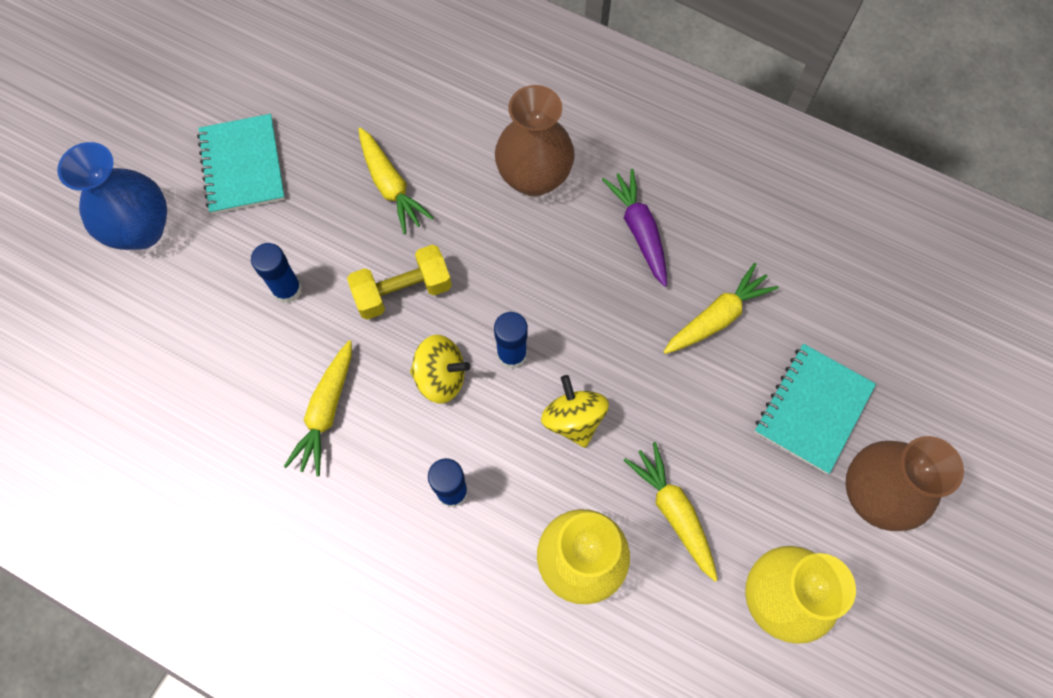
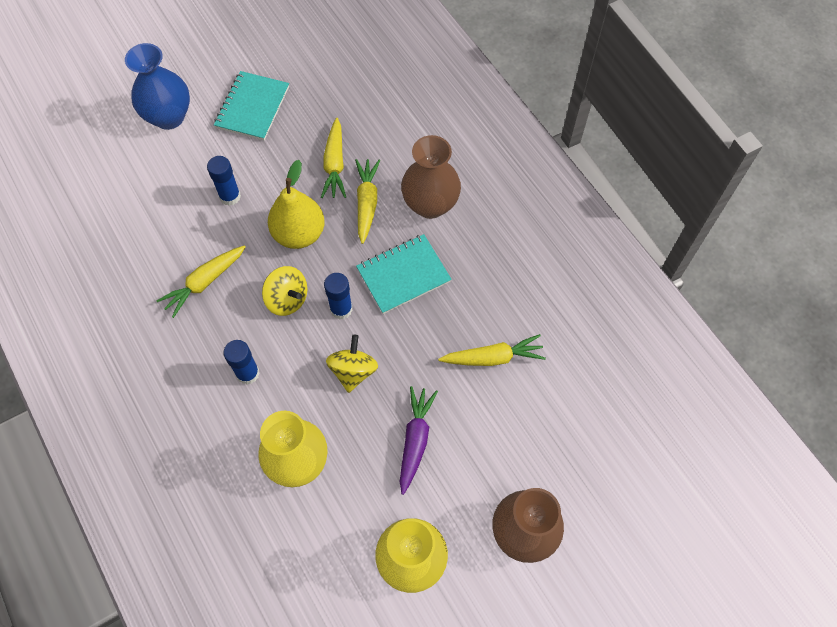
camera: 30 degrees right, 5 degrees down
(403, 291) = (299, 234): yellow dumbbell -> yellow pear
(639, 231) = (477, 274): purple carrot -> purple carrot (415, 440)
(673, 512) = (379, 466): yellow carrot -> yellow carrot (366, 203)
(813, 409) = (518, 453): turquoise notebook -> turquoise notebook (403, 275)

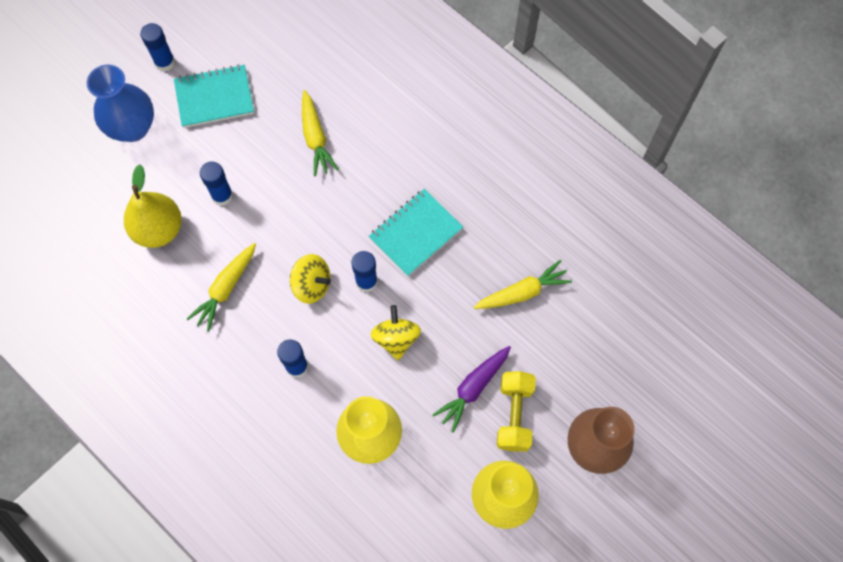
camera: 15 degrees left, 5 degrees up
(218, 66) = (165, 62): none -> blue glue stick
(252, 107) = (214, 98): turquoise notebook -> turquoise notebook turned 75 degrees clockwise
(299, 234) = (302, 217): yellow pear -> yellow pear (159, 229)
(366, 203) = (359, 170): yellow carrot -> none
(415, 440) = (473, 388): purple carrot -> purple carrot turned 135 degrees counterclockwise
(430, 204) = (421, 157): brown vase -> none
(449, 478) = (514, 415): none -> yellow dumbbell

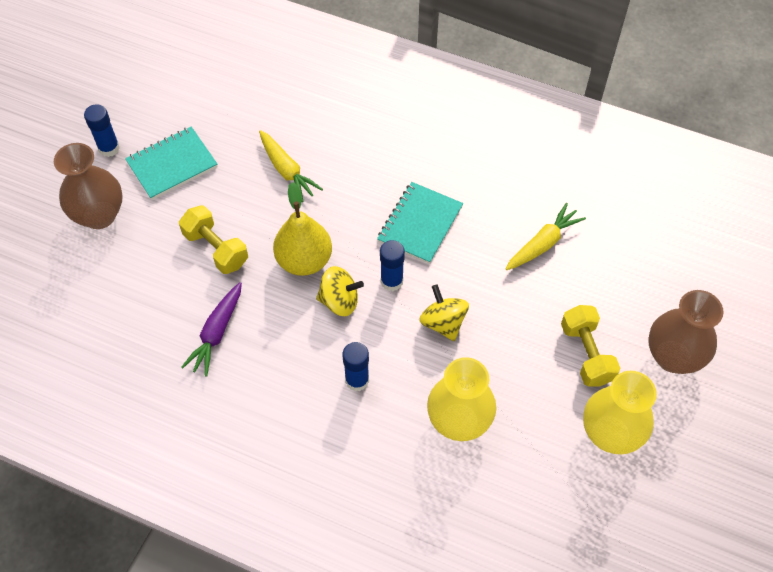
camera: 20 degrees left, 10 degrees down
(133, 127) = (99, 215): blue vase -> brown vase
(159, 229) = (163, 299): yellow pear -> yellow pear (304, 260)
(222, 196) = (216, 249): blue glue stick -> yellow dumbbell
(226, 289) = (255, 332): yellow carrot -> none
(473, 388) = (536, 343): purple carrot -> purple carrot (216, 333)

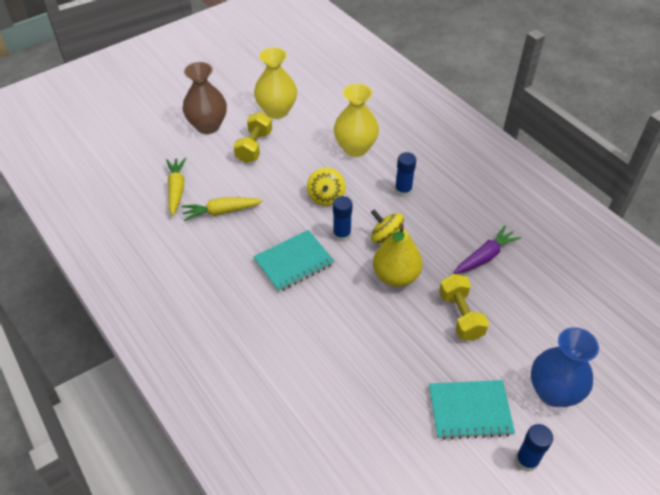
camera: 150 degrees left, 10 degrees down
(99, 215) = (553, 392): brown vase -> blue vase
(287, 171) = (369, 354): yellow carrot -> yellow carrot (176, 189)

